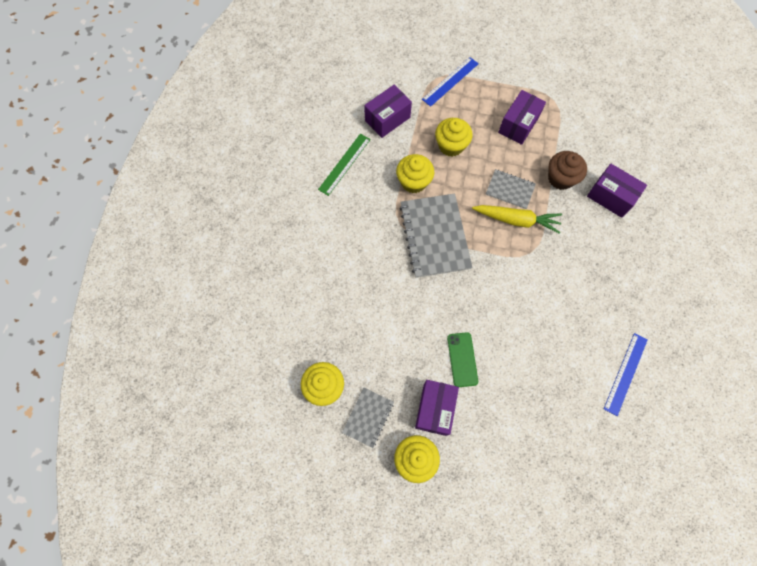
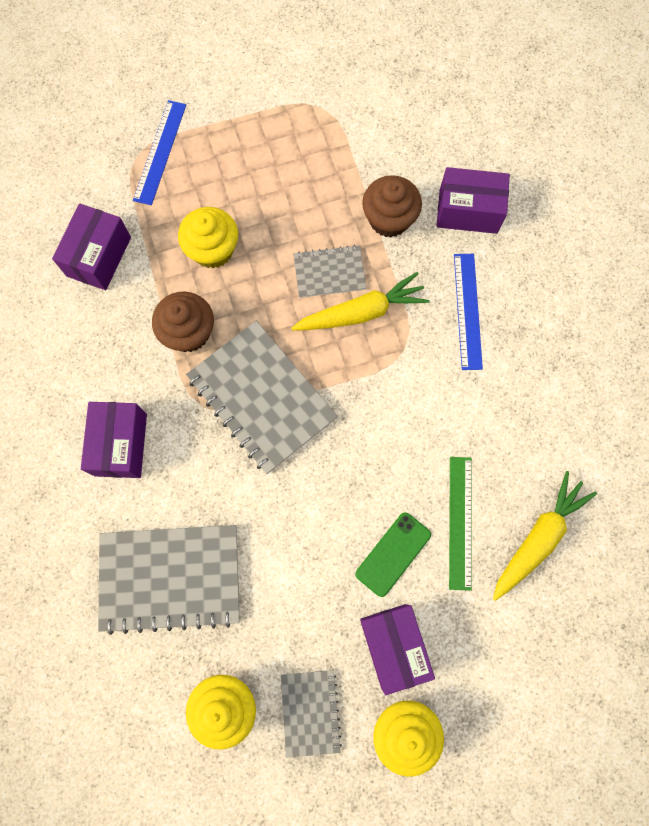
camera: 30 degrees left, 5 degrees up
(332, 303) = (170, 578): none -> grey notebook
(344, 164) = (73, 359): green ruler -> green ruler (460, 522)
(414, 182) = (189, 332): yellow cupcake -> brown cupcake
(462, 359) = (393, 554): green phone -> green phone turned 75 degrees clockwise
(518, 125) = (291, 169): purple box -> purple box (121, 444)
(553, 398) = (538, 538): none -> yellow carrot
(625, 373) = (610, 449): blue ruler -> blue ruler (467, 311)

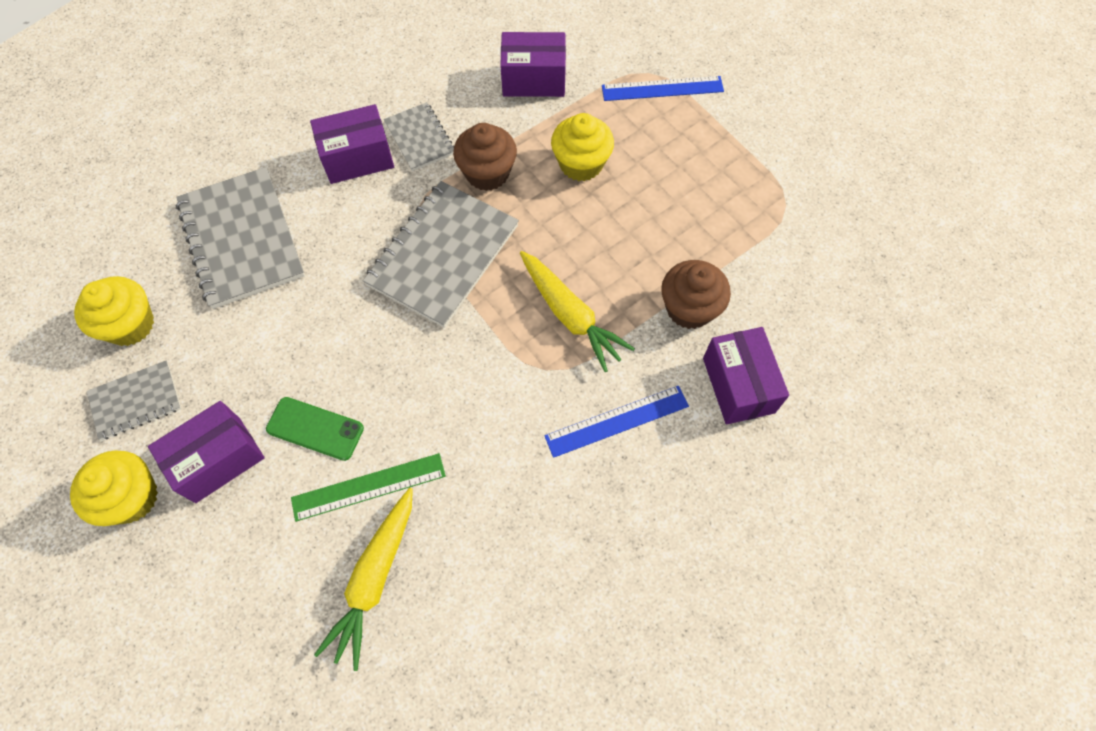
camera: 70 degrees right, 10 degrees down
(329, 272) = (602, 271): grey notebook -> grey notebook (420, 138)
(538, 538) = (374, 579): yellow carrot -> yellow carrot turned 90 degrees clockwise

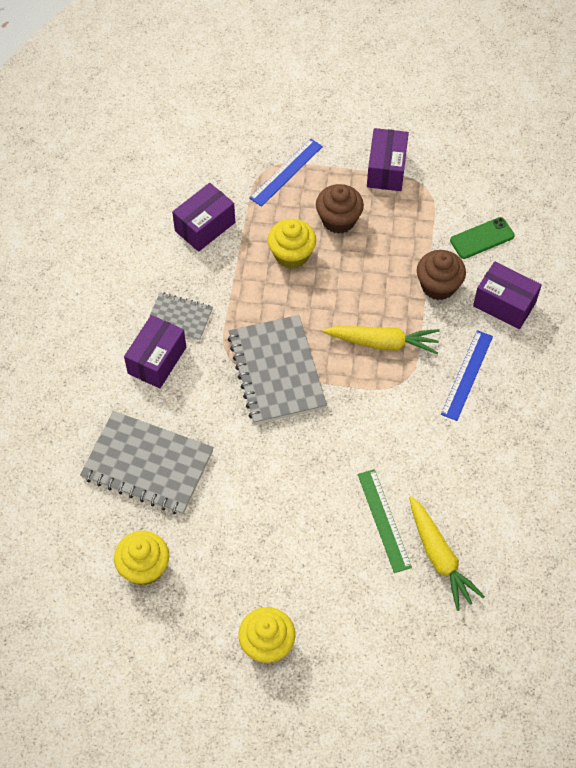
camera: 45 degrees left, 5 degrees down
(136, 401) = (203, 600): grey notebook -> none
(218, 459) = (289, 583): purple box -> purple box (386, 169)
(315, 428) = (321, 520): green phone -> green phone (482, 238)
(369, 487) = (384, 520): green ruler -> green ruler turned 45 degrees counterclockwise
(487, 173) = (245, 304): brown cupcake -> brown cupcake (338, 220)

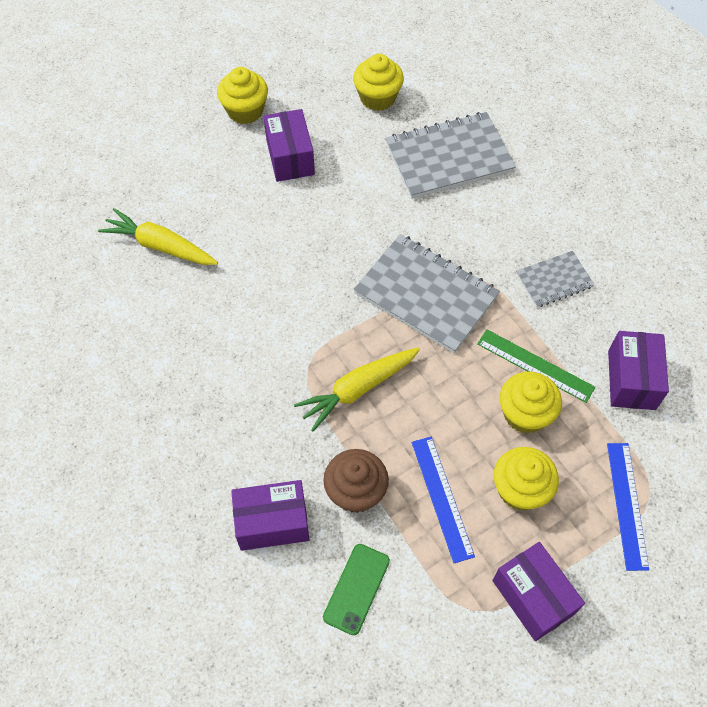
camera: 140 degrees right, 0 degrees up
(157, 360) = (530, 233): purple box -> purple box (290, 157)
(338, 220) = (520, 489): brown cupcake -> yellow cupcake
(384, 520) = (228, 242): green ruler -> green ruler (535, 365)
(467, 375) = (253, 416): blue ruler -> blue ruler (442, 498)

